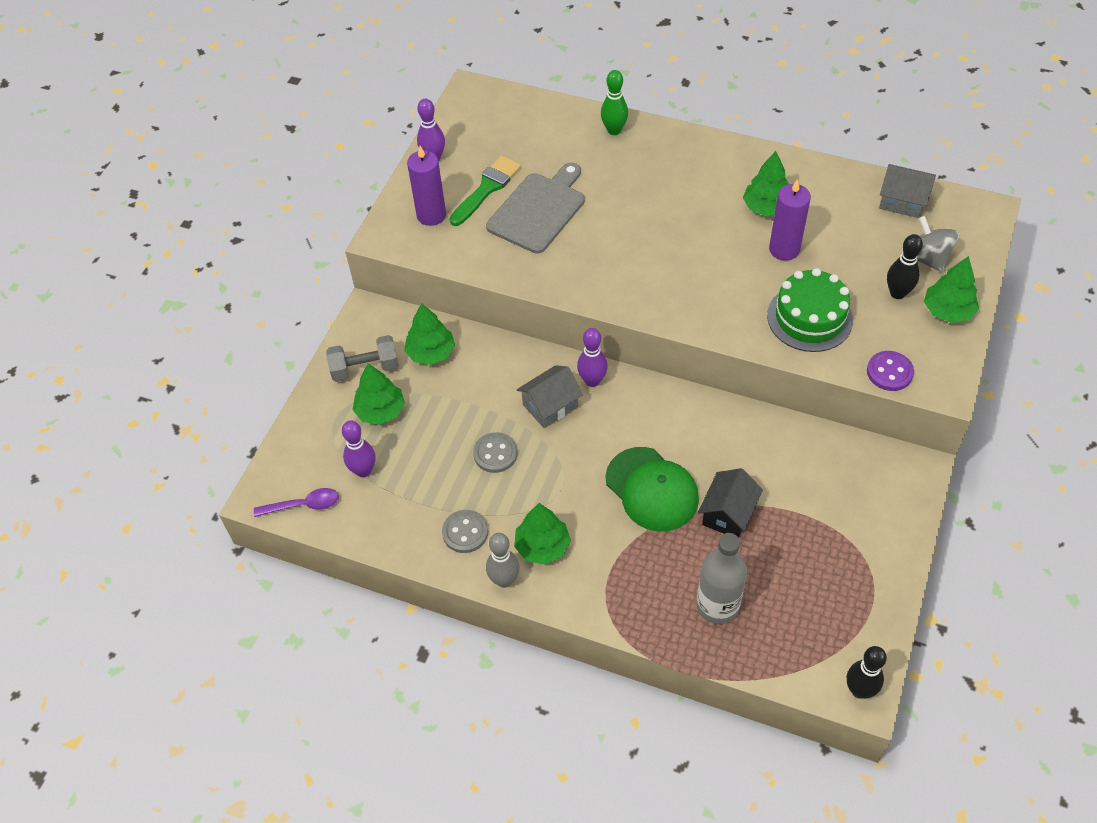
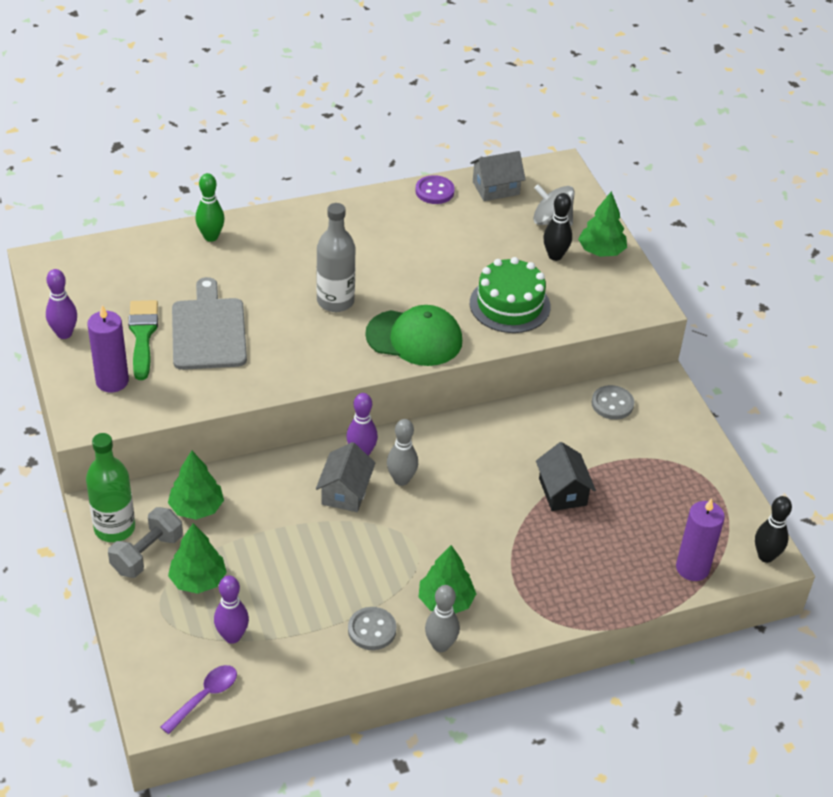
camera: 45 degrees left, 10 degrees down
(361, 335) = (114, 528): none -> green bottle
(495, 454) = (336, 555): grey button -> grey button (612, 404)
(603, 422) = (401, 480): none -> grey bowling pin
(652, 489) = (489, 508): green cap -> green cap (414, 338)
(717, 606) = (618, 561): grey bottle -> grey bottle (335, 301)
(766, 207) = (398, 239): green tree -> none
(784, 249) = (442, 264): purple candle -> purple candle (692, 568)
(889, 372) = (602, 314): purple button -> purple button (434, 191)

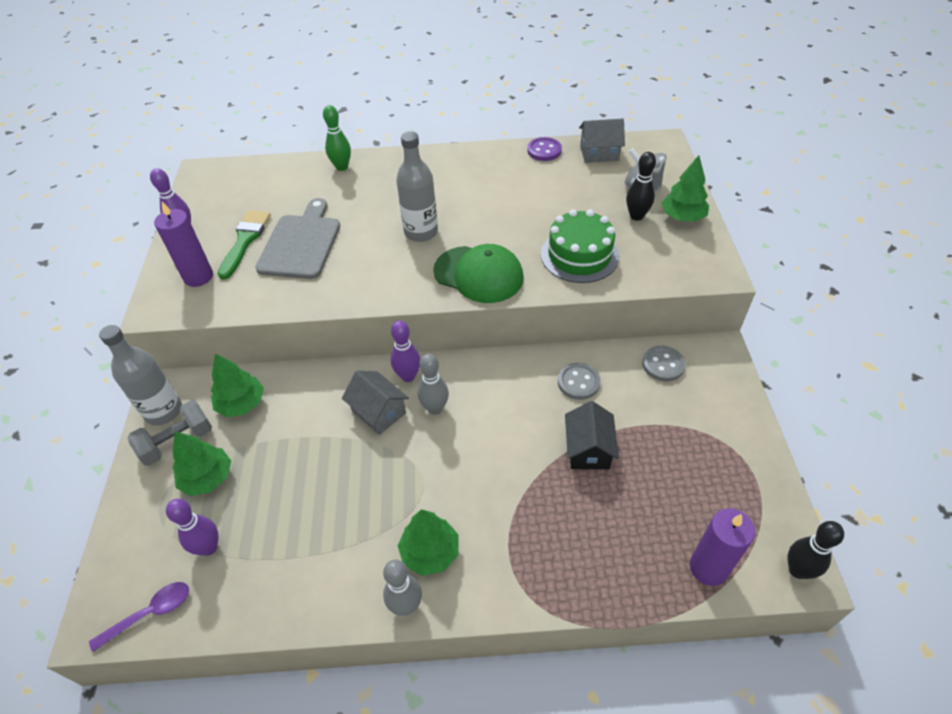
camera: 20 degrees right, 5 degrees up
(114, 528) = (163, 411): green bottle -> grey bottle
(345, 492) = (378, 412): grey house -> grey house turned 75 degrees counterclockwise
(372, 630) = (344, 570): grey button -> grey button (578, 382)

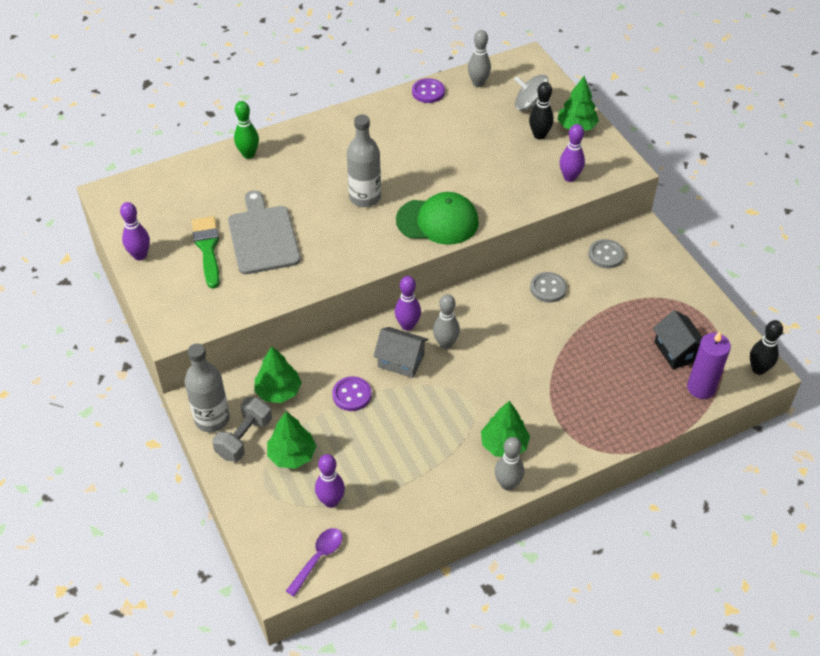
camera: 25 degrees left, 0 degrees up
(198, 277) = (189, 292): purple candle -> none
(307, 432) = (352, 395): none -> purple button
(579, 255) = (511, 182): green cake -> none
(588, 449) = (581, 336): black house -> black house (677, 351)
(599, 153) = (478, 83): grey house -> grey bowling pin
(648, 267) = (569, 177): none -> purple bowling pin

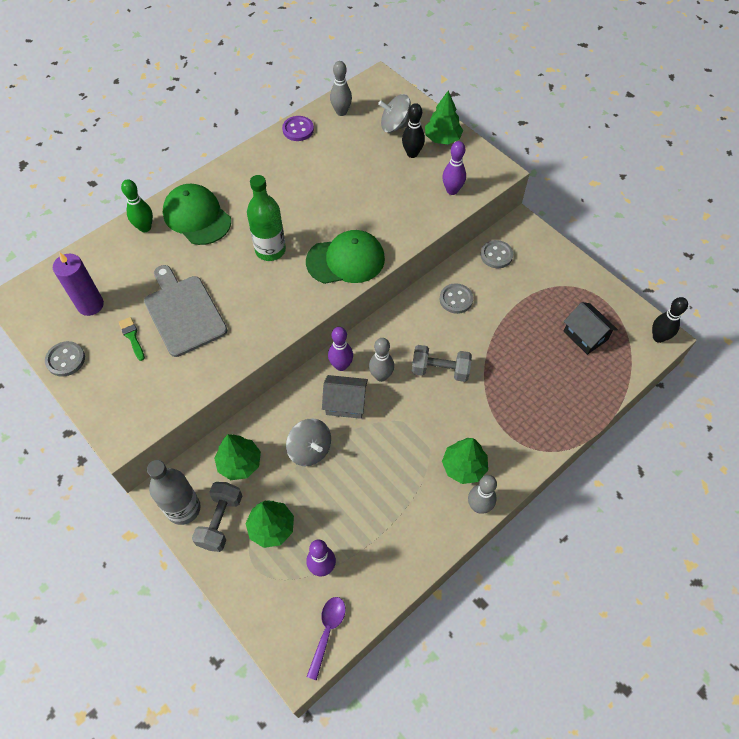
camera: 15 degrees left, 10 degrees up
(140, 255) = (65, 360): purple bowling pin -> grey button
(207, 248) = (132, 337): green brush -> green brush, size x0.57
(302, 154) = (197, 217): none -> green cap
(352, 395) = (310, 450): purple button -> grey spinning top
(365, 198) = (270, 250): grey bottle -> green bottle
(509, 351) = (440, 370): none -> grey dumbbell
(701, 388) = (616, 367): purple candle -> purple candle (90, 305)

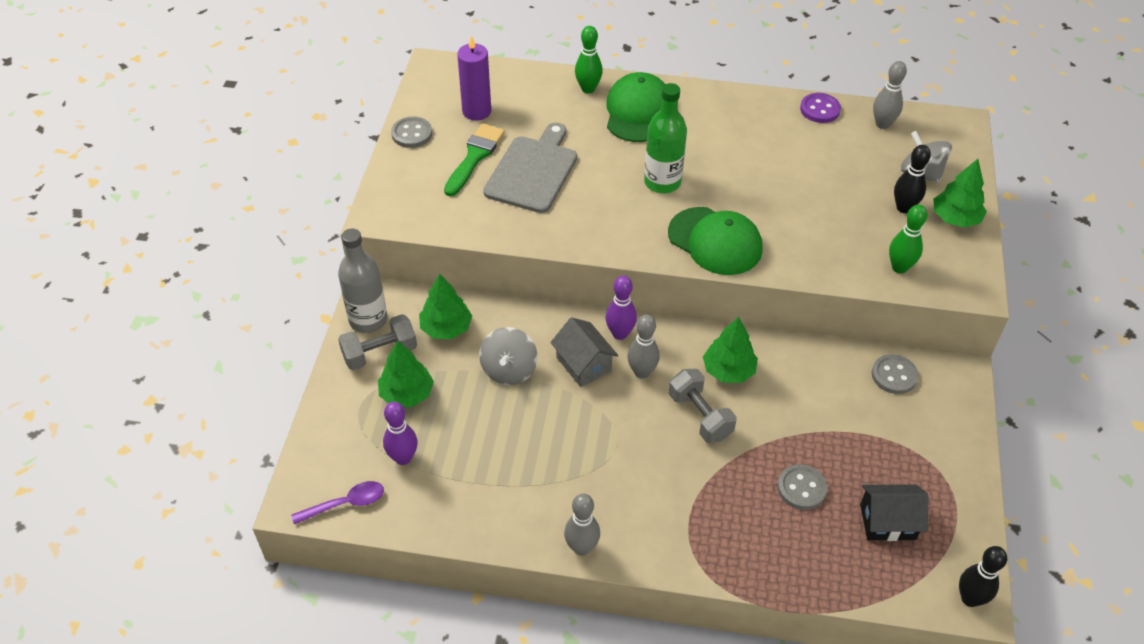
camera: 50 degrees right, 10 degrees down
(132, 337) = (474, 157): green brush -> green brush, size x1.77
(452, 190) = (899, 267): purple bowling pin -> green bowling pin
(456, 299) = (798, 375): grey button -> grey button (801, 488)
(464, 467) = (612, 506): green tree -> green tree (728, 370)
(585, 335) = (888, 522): black house -> black house turned 75 degrees clockwise

